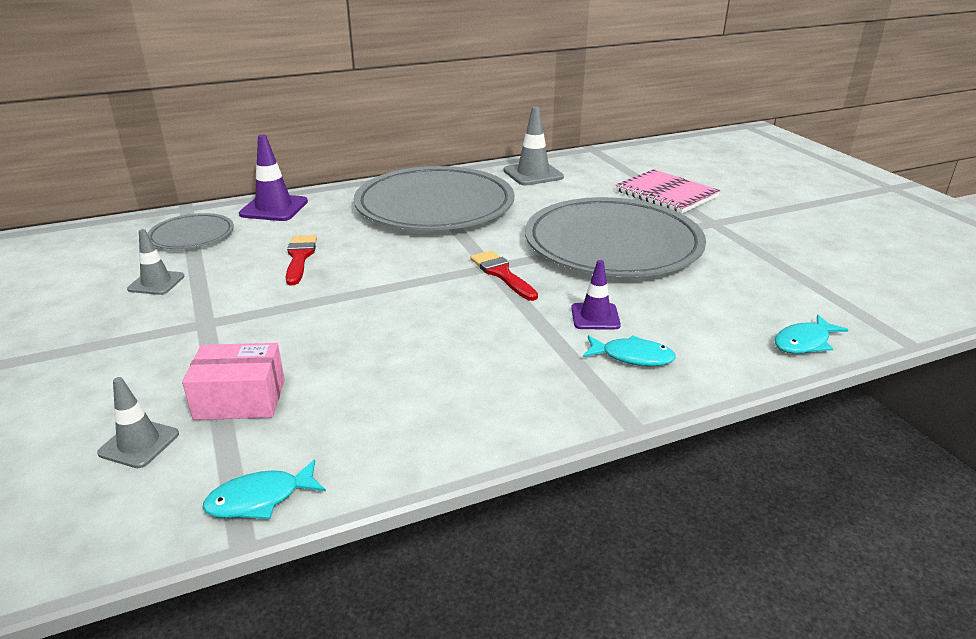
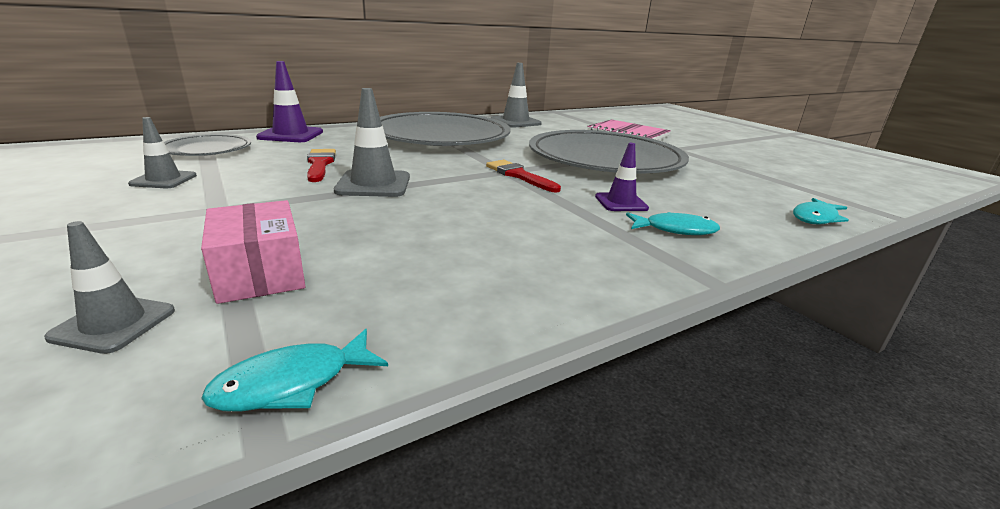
camera: 10 degrees left, 5 degrees down
(240, 399) = (260, 273): pink box -> pink box turned 75 degrees clockwise
(348, 288) = (373, 184): none -> grey traffic cone

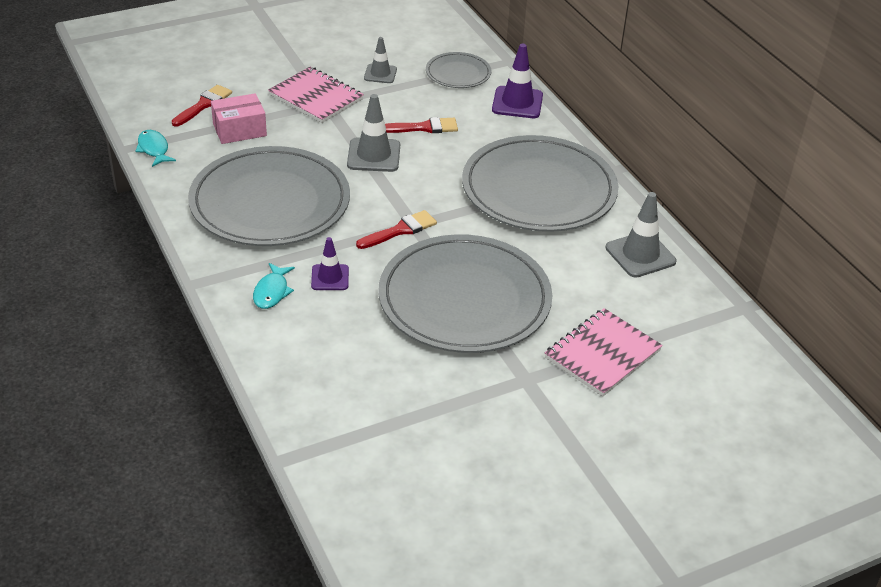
camera: 95 degrees right, 15 degrees up
(114, 324) = (204, 105): grey traffic cone -> red brush
(193, 215) = (316, 97): none -> pink notebook
(488, 238) = (270, 202): none -> grey plate
(815, 218) = (286, 392): turquoise fish -> none

